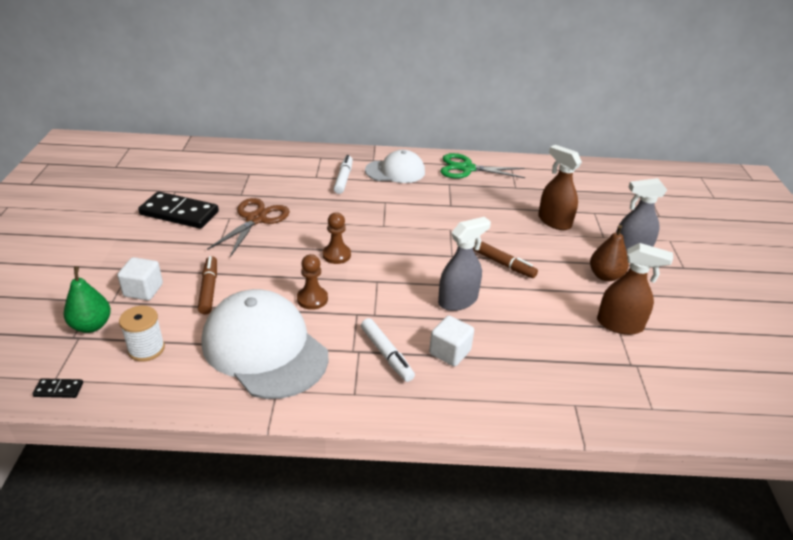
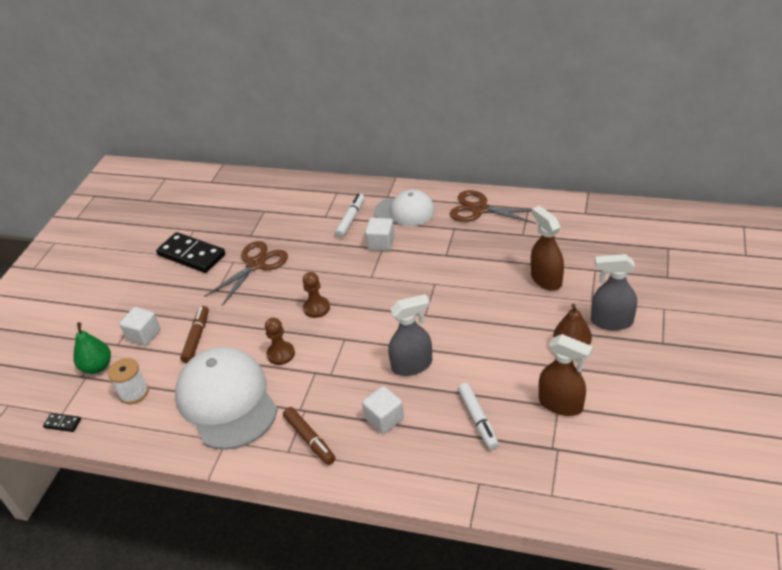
camera: 20 degrees right, 5 degrees up
(382, 197) = (381, 243): none -> white cube
(386, 354) = (327, 416): white marker -> white marker (478, 419)
(466, 168) = (479, 209): green scissors -> brown scissors
(502, 264) = (471, 327): brown marker -> brown marker (310, 439)

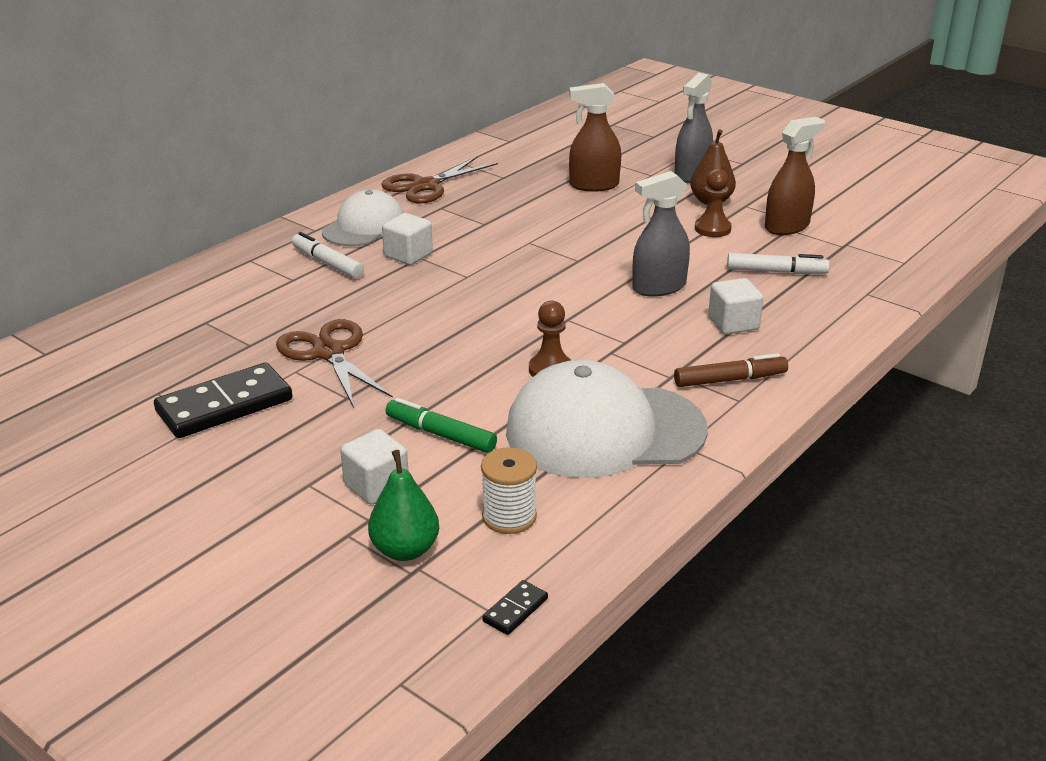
camera: 70 degrees left, 10 degrees down
(196, 338) = (440, 434): brown marker -> green marker
(316, 308) = (485, 325): brown pawn -> brown pawn (712, 229)
(412, 365) = (658, 287): grey spray bottle -> grey spray bottle turned 120 degrees counterclockwise

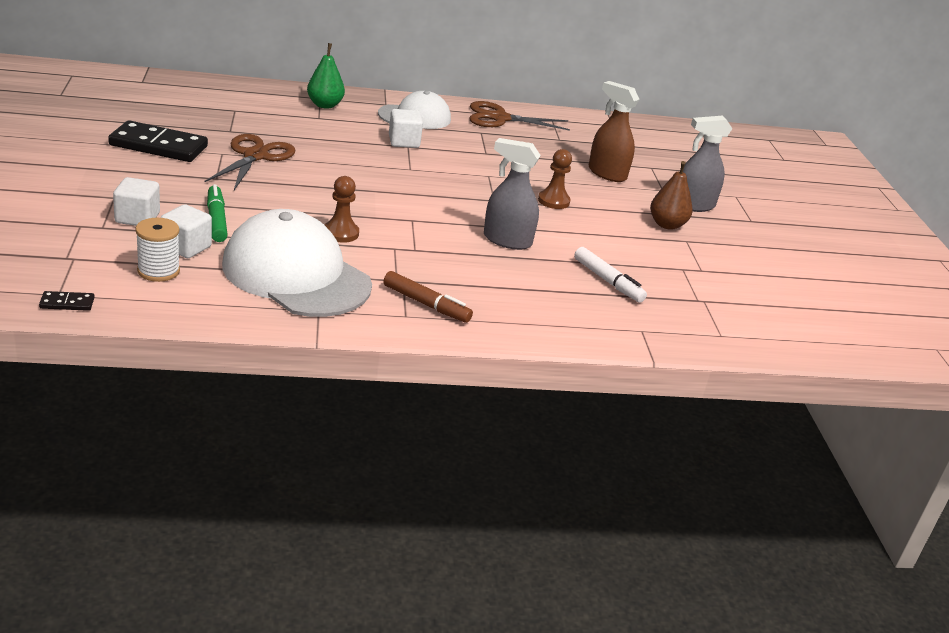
camera: 40 degrees right, 0 degrees up
(327, 263) = (353, 121): white marker -> none
(405, 550) = (86, 248): green pear -> green pear (325, 105)
(712, 229) = (626, 237): brown pawn -> brown pawn (553, 201)
(733, 323) = (504, 284): white cube -> white cube (186, 247)
(787, 226) = (685, 267): brown spray bottle -> none

